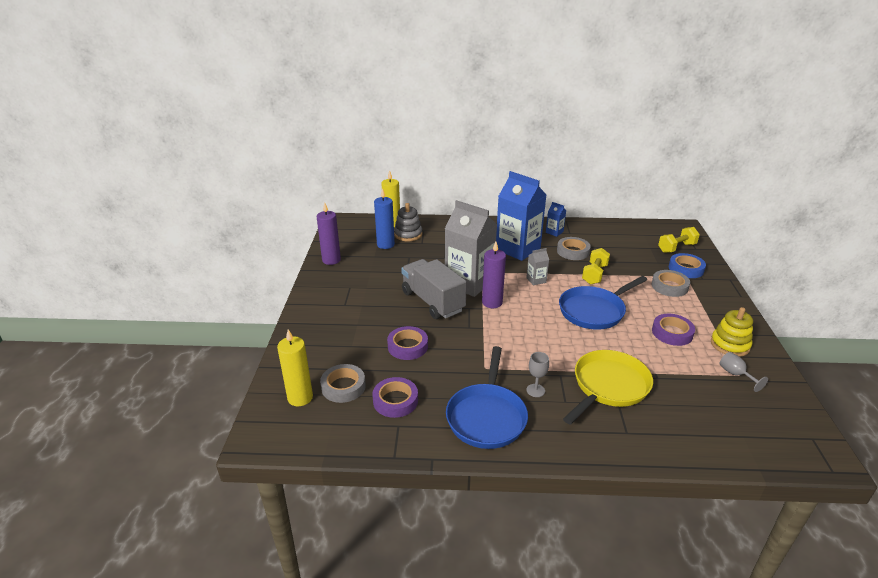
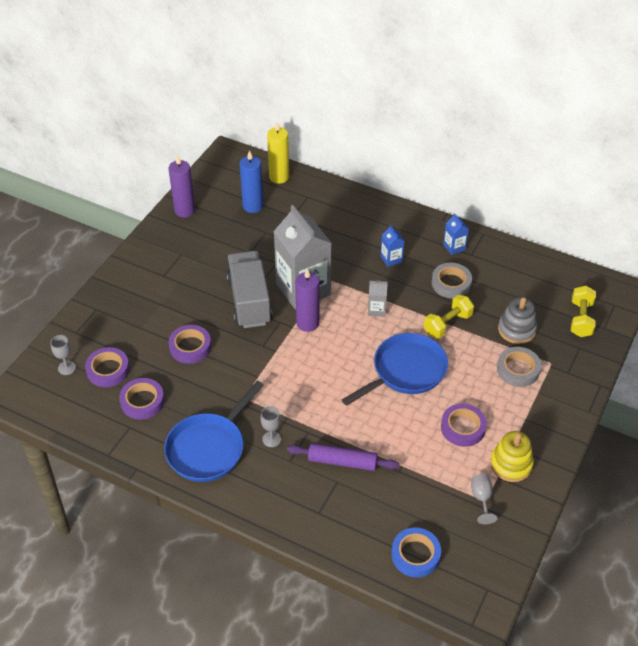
camera: 25 degrees right, 15 degrees up
(300, 397) = (67, 368): yellow candle -> grey goblet
(343, 387) = (108, 370): grey tape -> purple tape
(408, 234) = (286, 198): grey stacking toy -> grey stacking toy (516, 330)
(517, 249) = (391, 259): blue carton -> blue carton, size x0.42
(594, 311) = (405, 371): blue pan -> blue pan turned 150 degrees clockwise
(608, 386) = (342, 461): yellow pan -> purple rolling pin
(676, 248) = (581, 319): yellow dumbbell -> yellow dumbbell turned 75 degrees counterclockwise
(686, 269) = (561, 353): blue tape -> blue tape (415, 555)

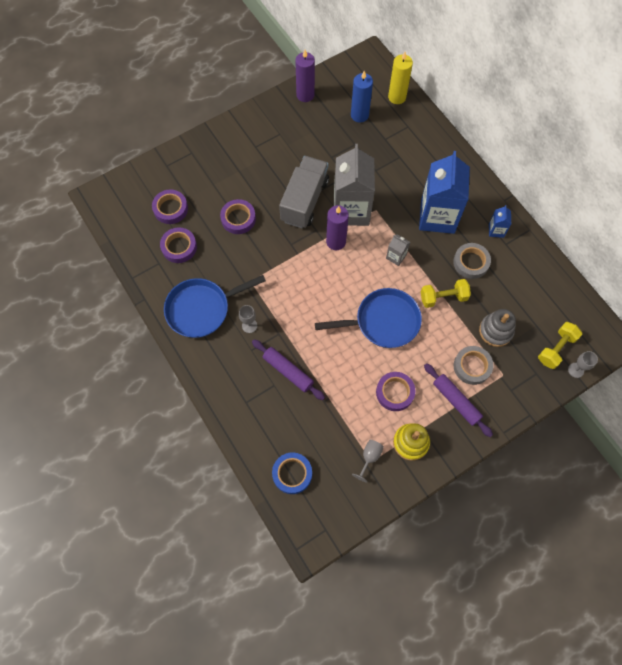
camera: 30 degrees right, 20 degrees up
(67, 368) = (144, 192): grey goblet -> grey goblet (576, 370)
(391, 259) = (437, 216): blue carton -> blue carton, size x2.38
(526, 407) = (456, 401): none -> purple rolling pin

